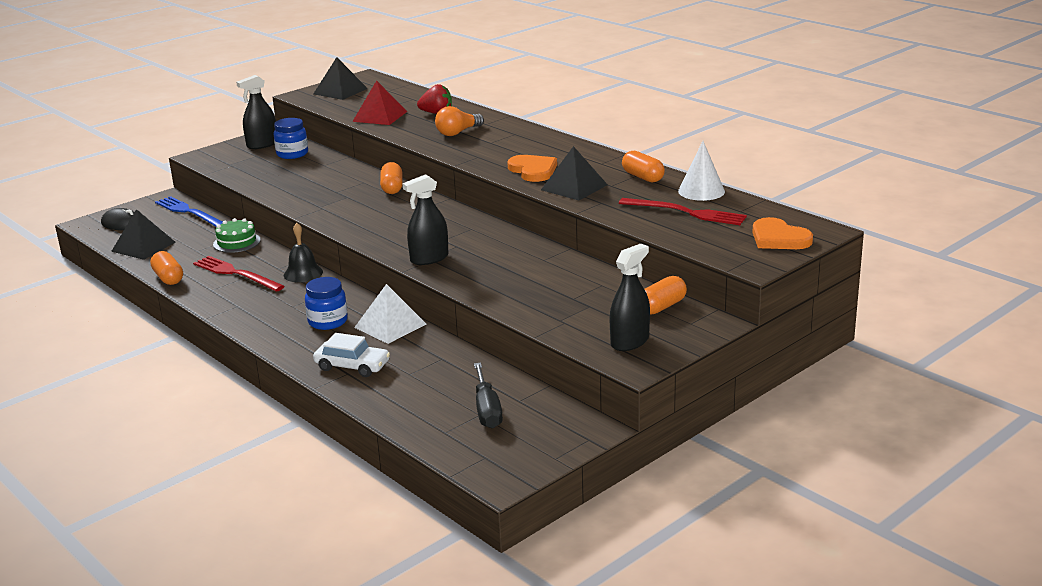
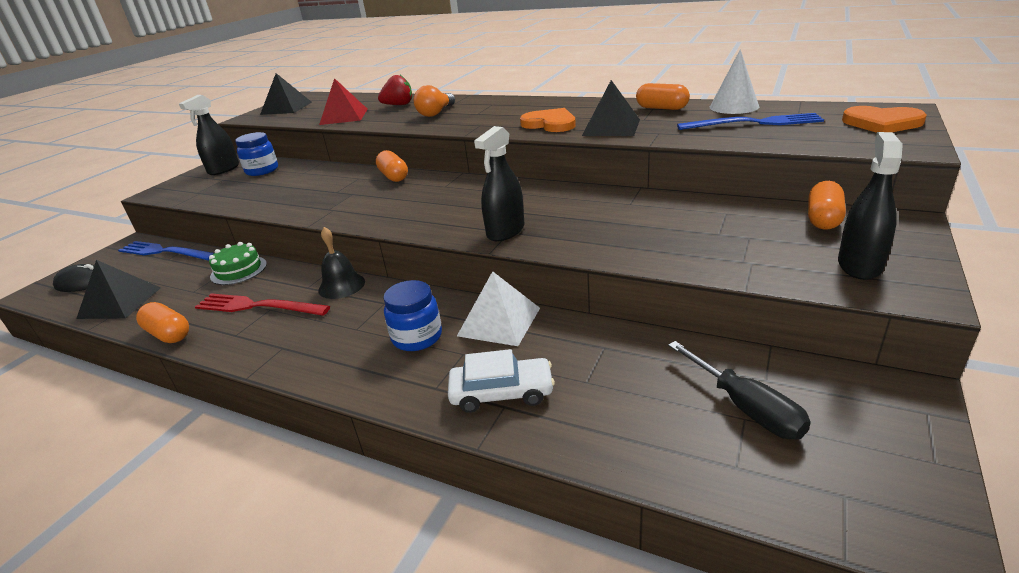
camera: 20 degrees left, 5 degrees up
(685, 212) = (753, 123): red fork -> blue fork

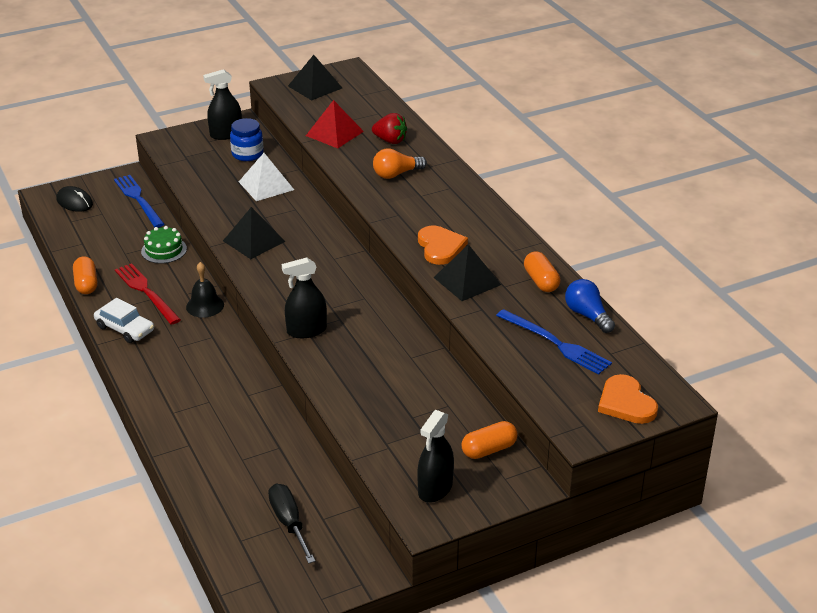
camera: 35 degrees right, 5 degrees up
(120, 302) = (81, 237): black pyramid -> black pyramid (254, 241)
(393, 176) = (317, 223): orange capsule -> none
(417, 337) = (200, 375): blue jar -> none
(499, 321) = (252, 393): white pyramid -> white pyramid (266, 185)
(501, 393) = (197, 437): white car -> white car (125, 329)
(734, 106) = (587, 315): white cone -> blue light bulb
(745, 407) = (289, 523): black screwdriver -> black screwdriver turned 150 degrees clockwise
(859, 265) = (435, 488): black spray bottle -> black spray bottle turned 150 degrees clockwise

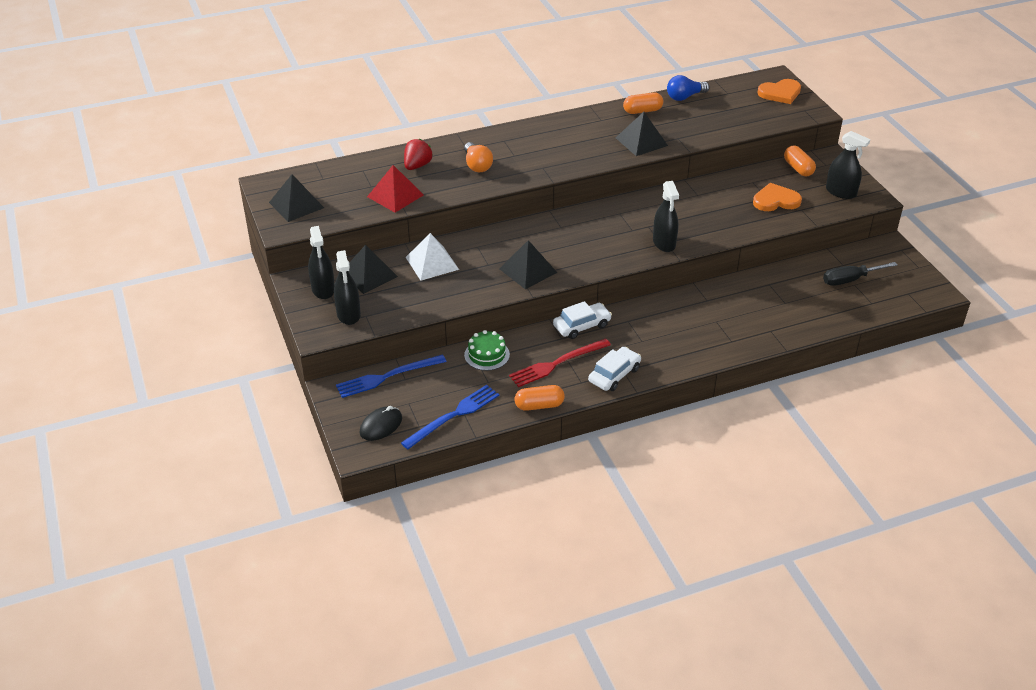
camera: 85 degrees left, 5 degrees up
(188, 150) = (348, 314): none -> black spray bottle
(205, 306) = (582, 326): black bell -> white car
(247, 154) = (368, 275): blue jar -> black pyramid
(440, 247) = (594, 150): orange heart -> orange heart (775, 200)
(555, 343) = (718, 112): blue fork -> blue fork (453, 416)

